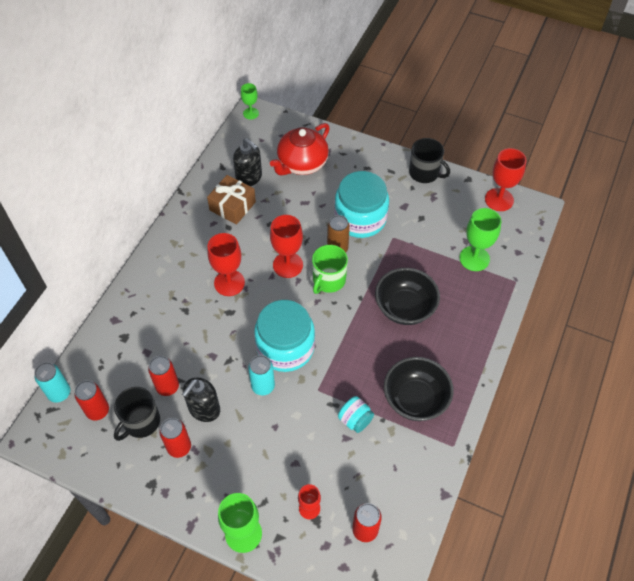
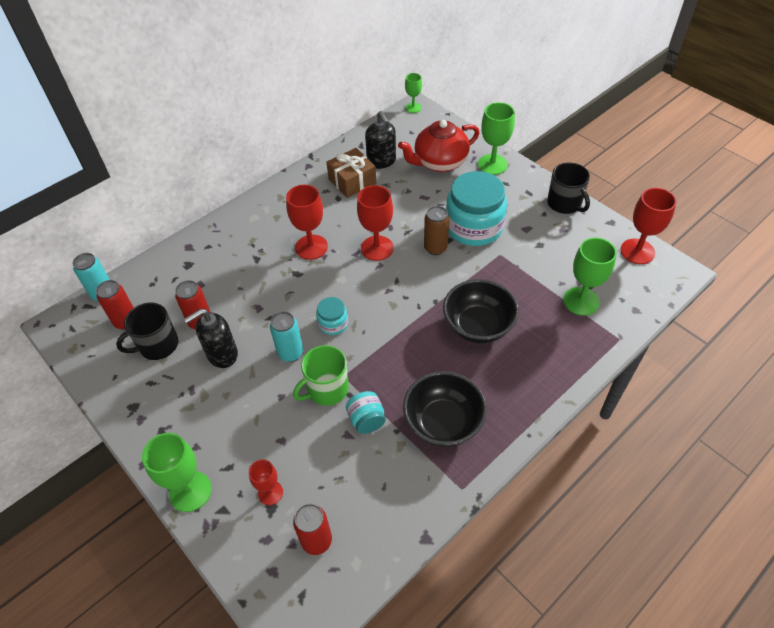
camera: 25 degrees right, 5 degrees down
(179, 447) = (178, 381): red can -> none
(285, 347) = (333, 323): turquoise jar -> turquoise jar, size x0.47
(328, 280) = (410, 274): green mug -> green mug (327, 389)
(348, 152) = (492, 164): none -> green goblet

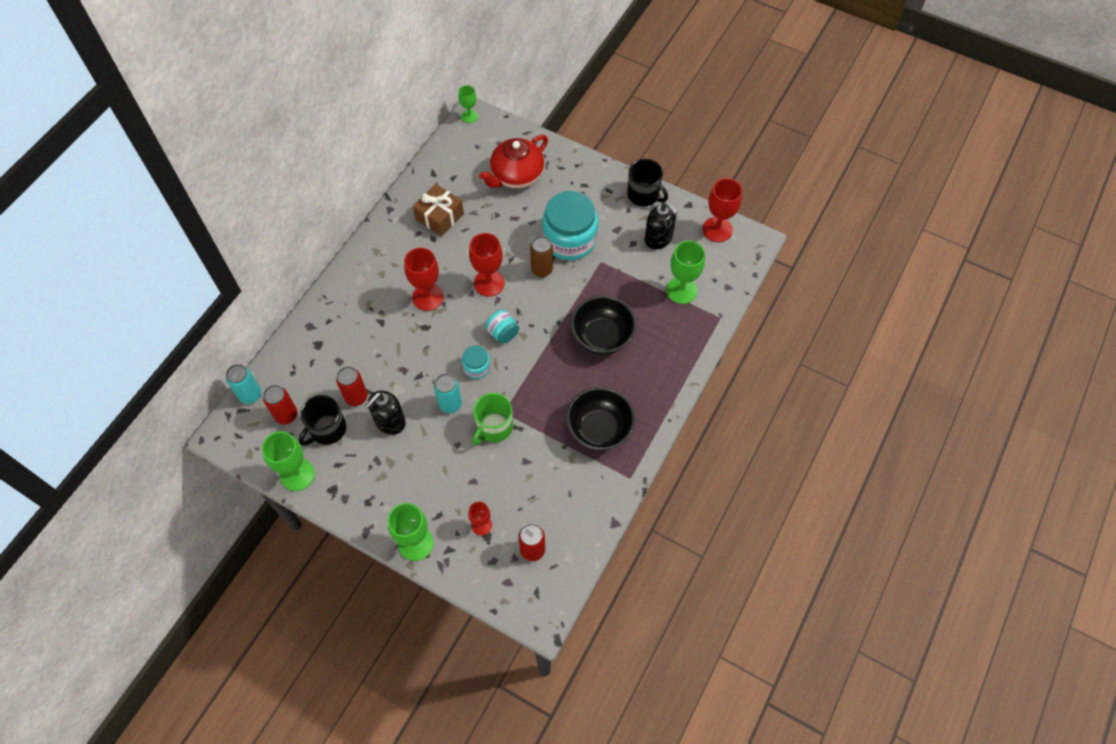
camera: 20 degrees left, 10 degrees up
(366, 420) = (537, 444): turquoise jar -> turquoise jar (503, 333)
(381, 161) = (460, 187): black soap dispenser -> black soap dispenser (658, 239)
(492, 164) = (567, 167): green goblet -> green goblet (297, 474)

